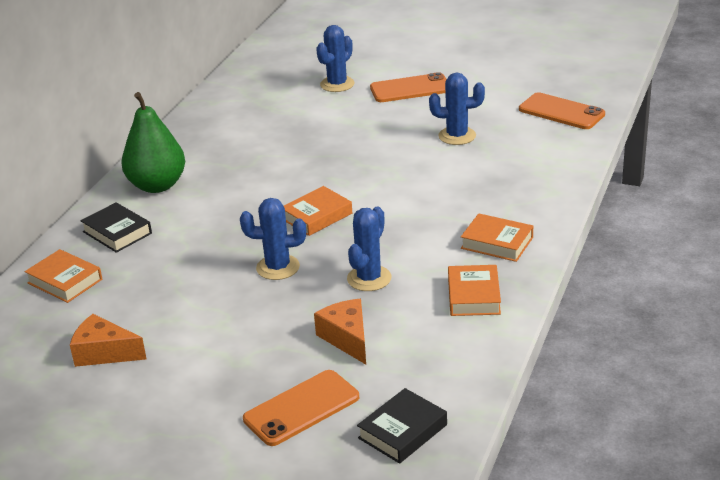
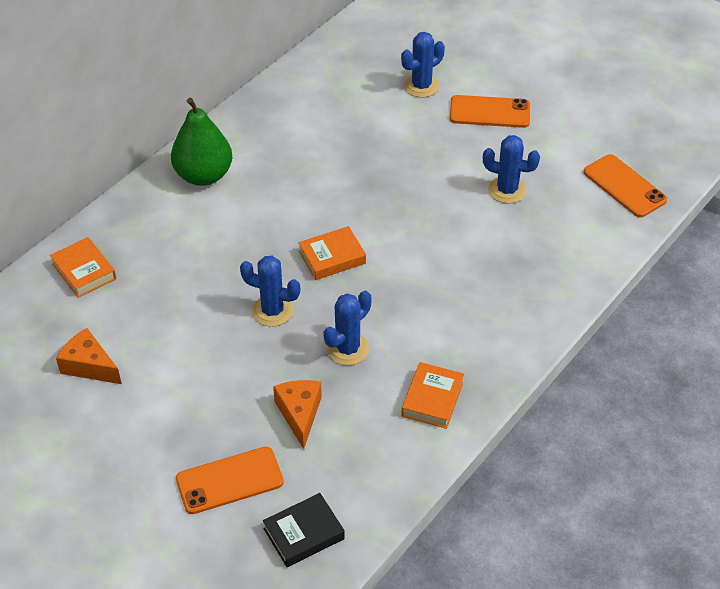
camera: 15 degrees right, 15 degrees up
(117, 232) = (148, 225): black book -> none
(497, 243) = (483, 340): orange book -> none

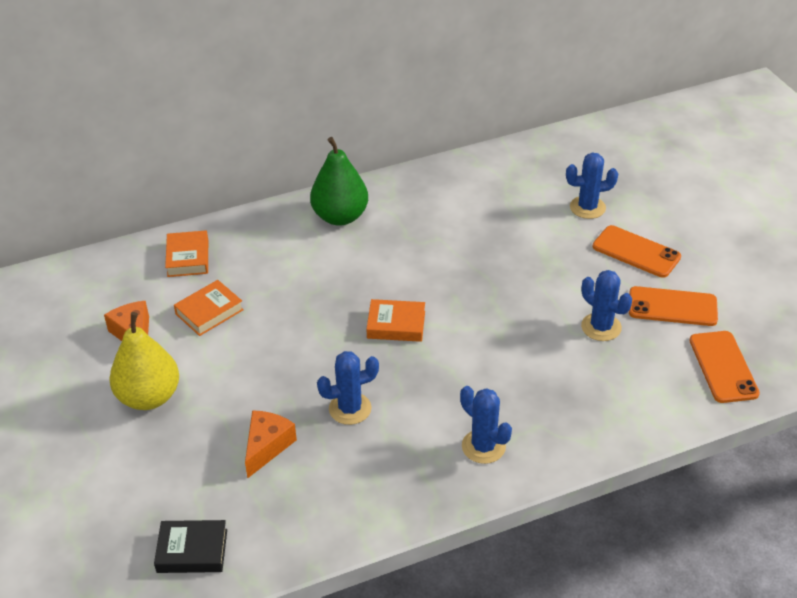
camera: 30 degrees right, 5 degrees down
(153, 418) = (149, 397): none -> yellow pear
(229, 480) = (168, 476): orange phone -> orange phone (672, 307)
(272, 311) = (311, 350): blue cactus -> blue cactus (483, 446)
(432, 399) = (391, 485): orange book -> orange book (209, 312)

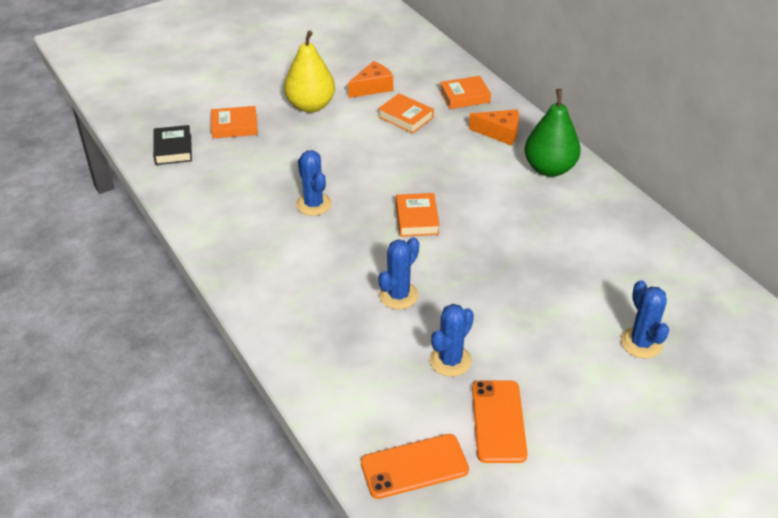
camera: 80 degrees right, 0 degrees up
(164, 479) = (234, 126): none -> orange book
(267, 446) = (269, 167): orange cheese -> orange cheese (499, 133)
(483, 446) = (281, 286): blue cactus -> blue cactus (398, 295)
(636, 252) = (580, 388): orange phone -> none

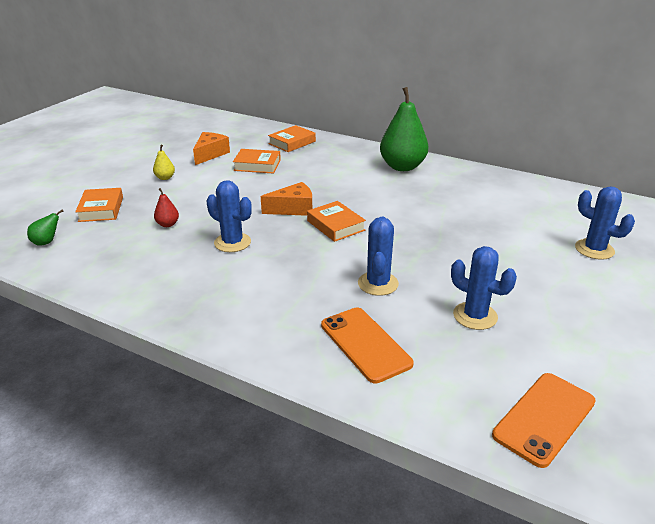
camera: 30 degrees left, 10 degrees down
(173, 149) = (46, 242): black book -> green pear
(234, 126) = (101, 209): orange book -> orange book turned 60 degrees counterclockwise
(276, 164) = (167, 224): none -> red pear
(310, 106) = (165, 178): yellow pear -> yellow pear, size x0.43
(450, 360) = (475, 316): blue cactus -> blue cactus turned 60 degrees counterclockwise
(498, 421) = (566, 346): orange phone -> orange phone (365, 344)
(499, 133) = (342, 156): orange cheese -> orange cheese (293, 209)

